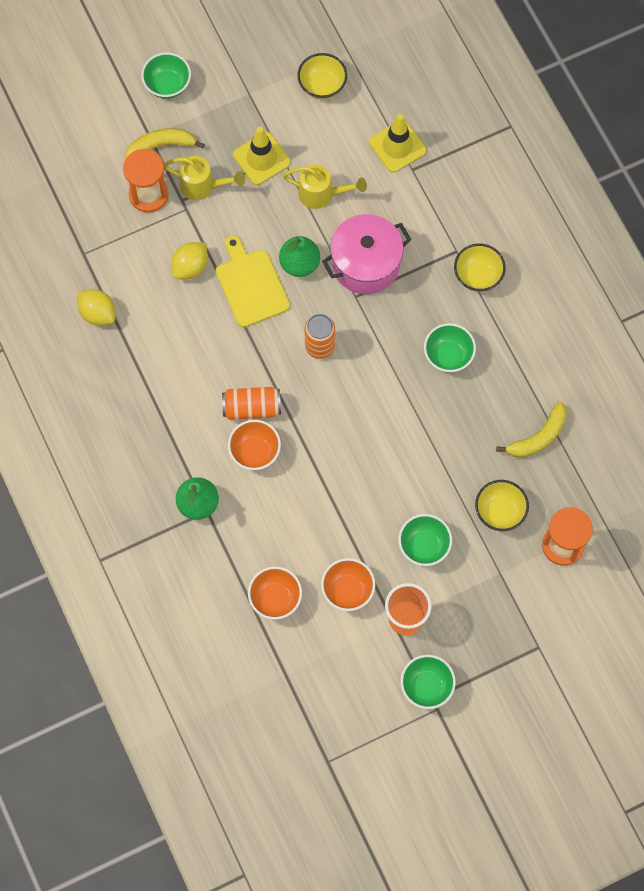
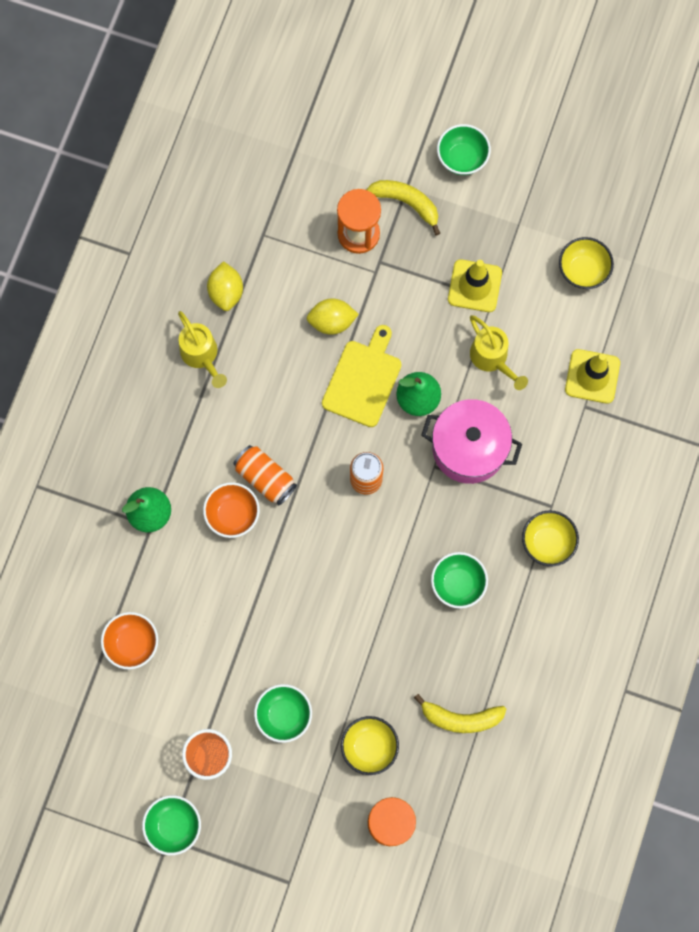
camera: 45 degrees right, 5 degrees up
(203, 186) = (407, 265): yellow watering can -> yellow watering can (201, 356)
(347, 590) = (192, 691): orange bowl -> none

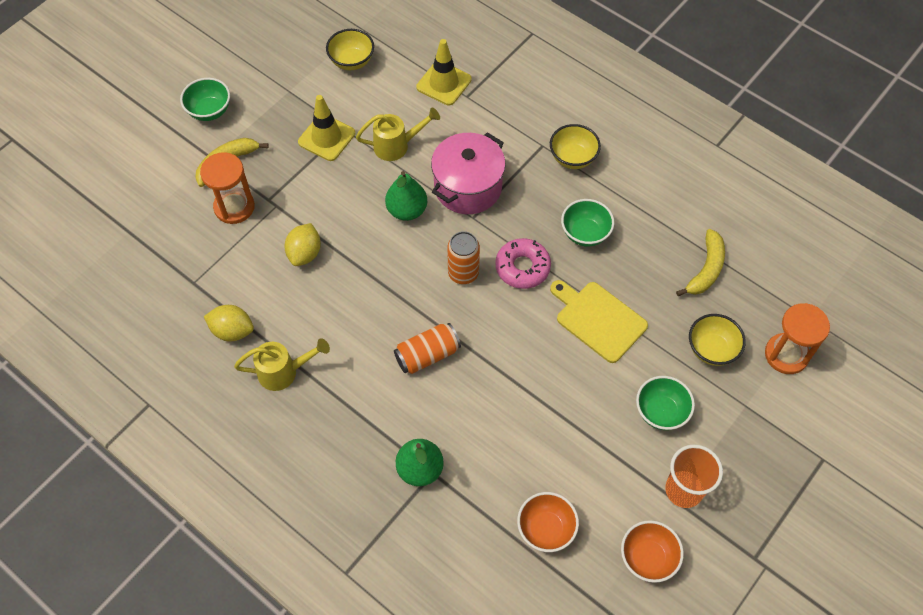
camera: 70 degrees left, 15 degrees down
(174, 825) = (742, 548): green bowl -> none
(233, 514) = (451, 394): orange bowl -> orange bowl (647, 558)
(363, 380) = (370, 246): yellow cutting board -> yellow cutting board (598, 319)
(394, 534) = (522, 267): none -> pink donut

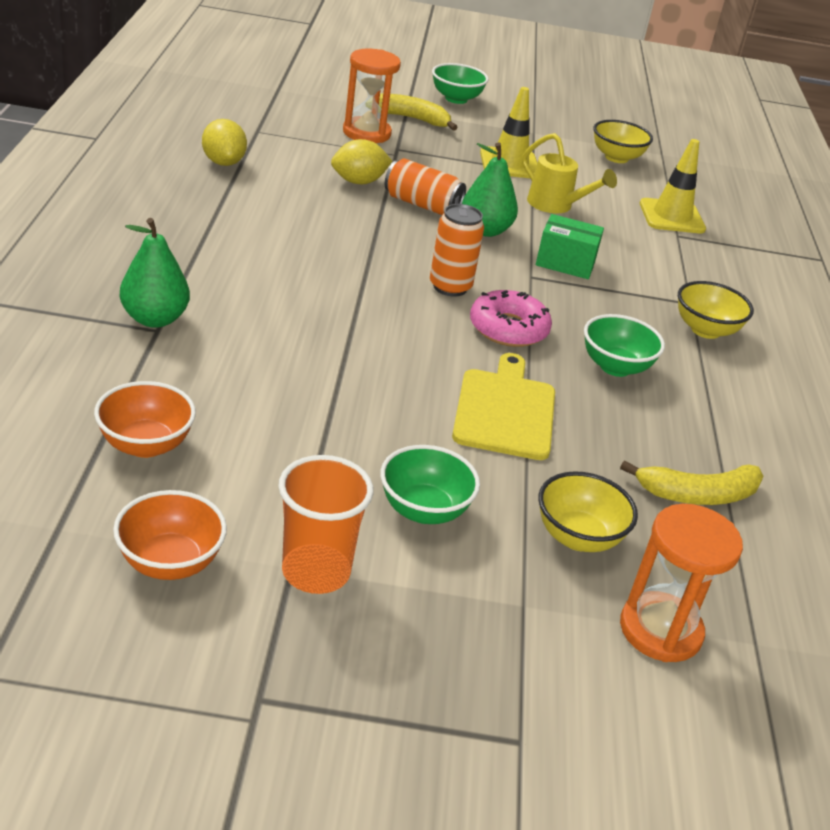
camera: 50 degrees right, 25 degrees down
(284, 372) = (202, 201): yellow watering can -> none
(427, 355) = (315, 287): orange can -> orange can (422, 205)
(468, 187) = (565, 263): pink pot -> green box

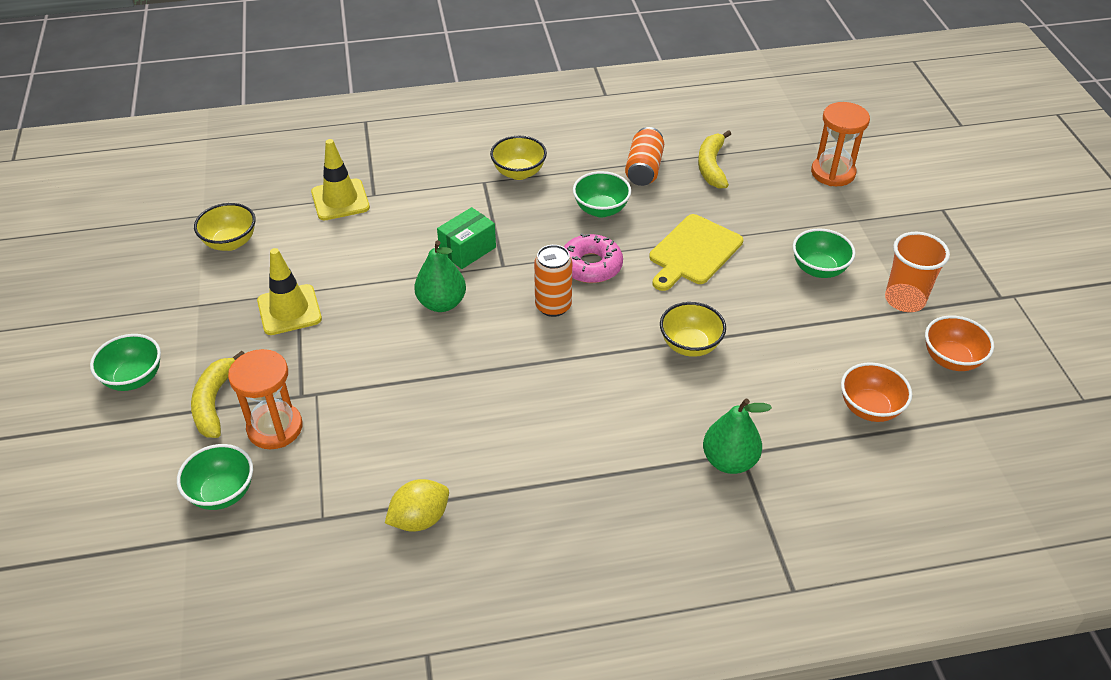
camera: 100 degrees left, 10 degrees up
(312, 106) = (222, 493): none -> green bowl
(358, 182) = (398, 405): yellow lemon -> none
(422, 205) = (418, 351): orange can -> orange can (644, 169)
(505, 411) = (693, 252): yellow cutting board -> yellow cutting board turned 45 degrees counterclockwise
(555, 206) = (364, 268): yellow watering can -> none
(565, 263) = (467, 250): green box -> green box turned 45 degrees clockwise
(578, 537) = (788, 207): yellow bowl -> yellow bowl (690, 345)
(698, 495) = (711, 166): yellow banana -> yellow banana turned 150 degrees counterclockwise

